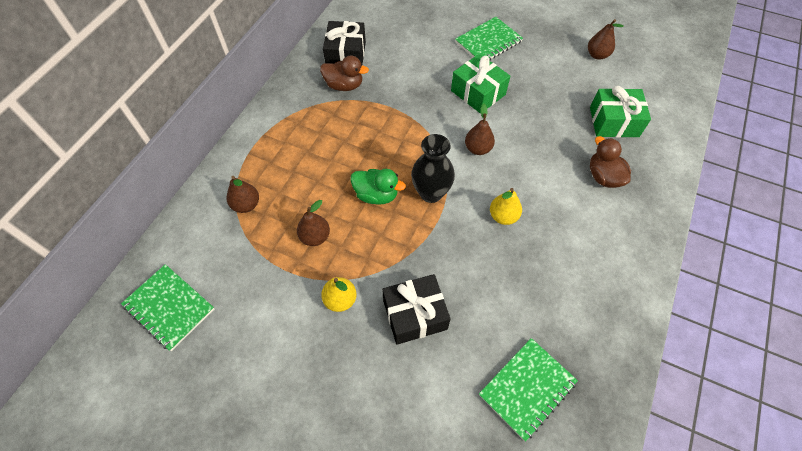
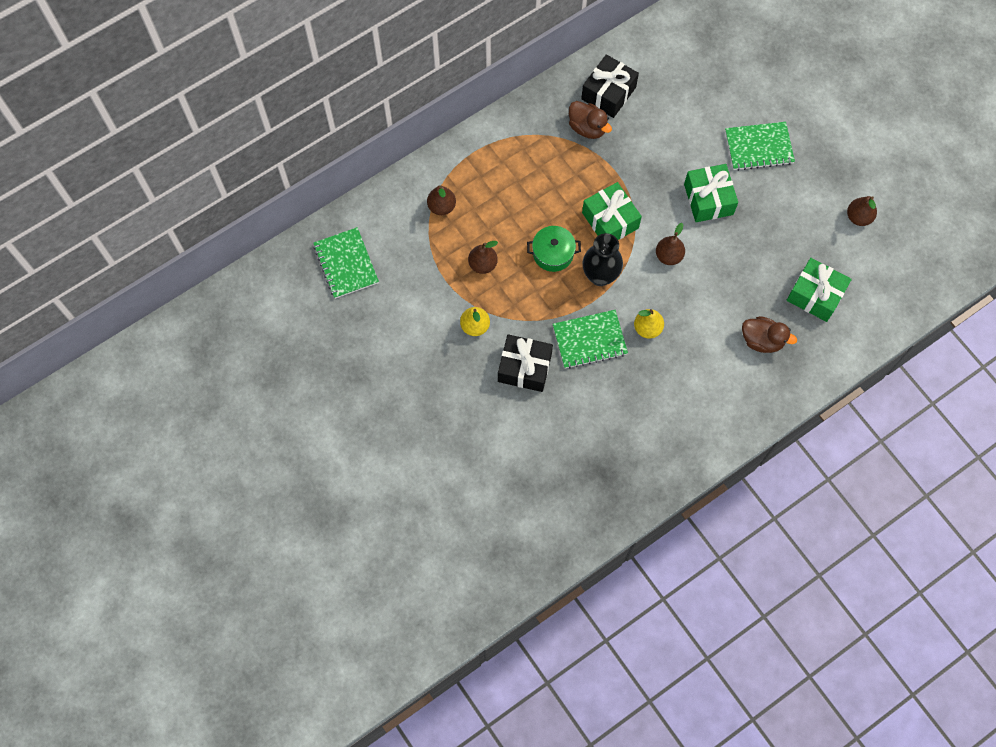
camera: 30 degrees right, 10 degrees up
(376, 195) = (553, 253): green duck -> green pot
(409, 144) = (610, 220): none -> green gift
(527, 388) = (573, 463): green notebook -> green notebook (589, 340)
(603, 177) = (762, 340): brown duck -> brown duck turned 105 degrees clockwise

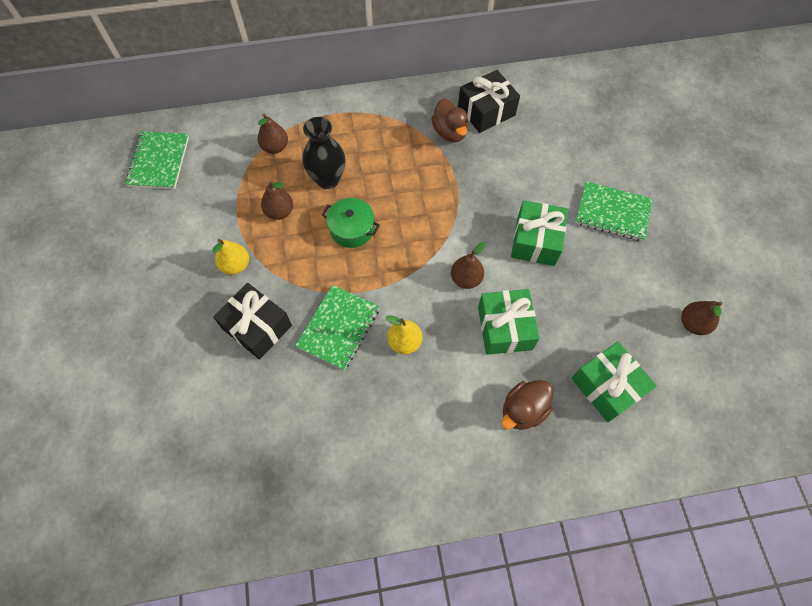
camera: 25 degrees right, 5 degrees down
(589, 340) = (338, 328): green notebook -> green notebook turned 75 degrees counterclockwise
(600, 276) = (385, 269): black vase -> black vase (328, 179)
(610, 220) = (425, 221): green gift -> green gift (504, 328)
(762, 340) = (523, 410): brown duck -> brown duck turned 90 degrees clockwise

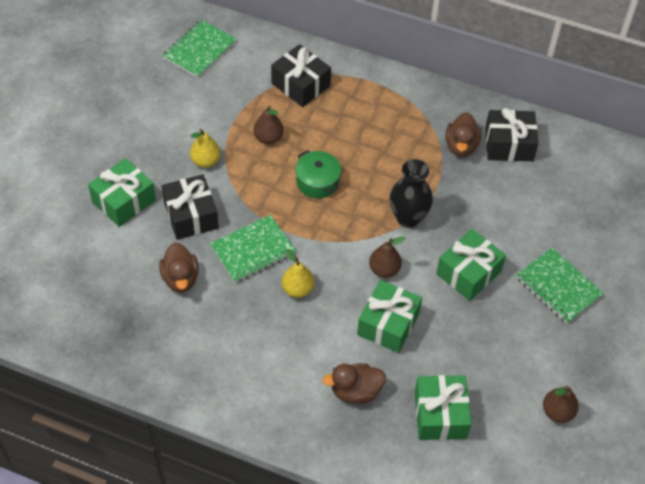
camera: 30 degrees right, 10 degrees down
(181, 349) = (124, 201): none -> green gift
(275, 147) = (300, 85): brown pear -> black gift
(289, 397) = (180, 278): none -> brown duck
(328, 179) = (326, 132): black vase -> black vase (408, 218)

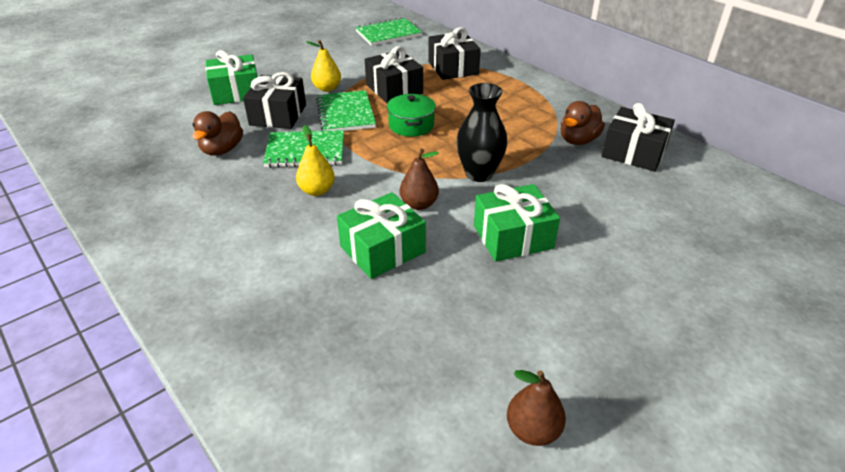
camera: 30 degrees right, 15 degrees down
(268, 138) = (394, 89): brown pear -> black gift
(355, 391) = (289, 296): brown duck -> none
(440, 415) = (366, 362): green gift -> none
(558, 287) = (621, 287): green notebook -> green notebook (346, 113)

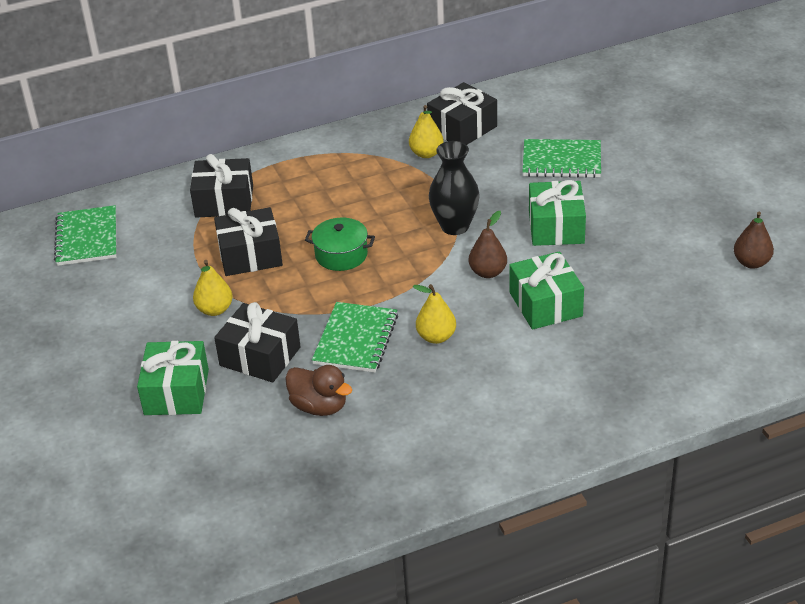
camera: 70 degrees left, 0 degrees up
(346, 113) = (288, 300): green notebook -> green notebook (561, 161)
(578, 140) = (426, 153): brown duck -> yellow pear

